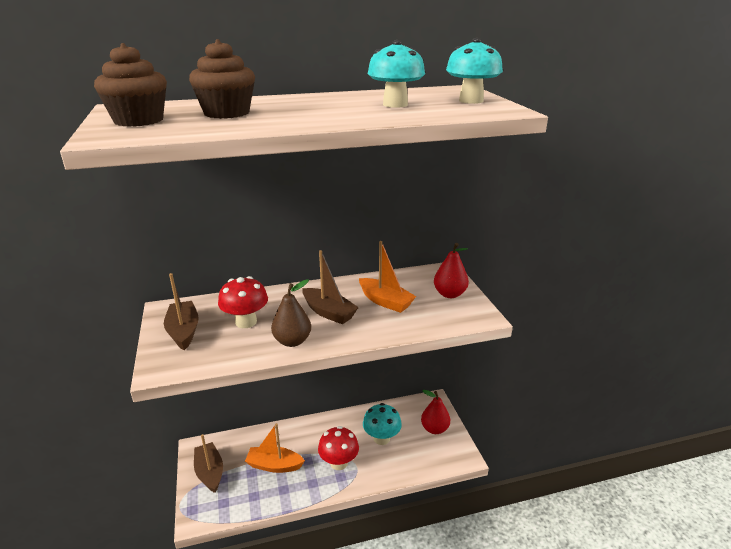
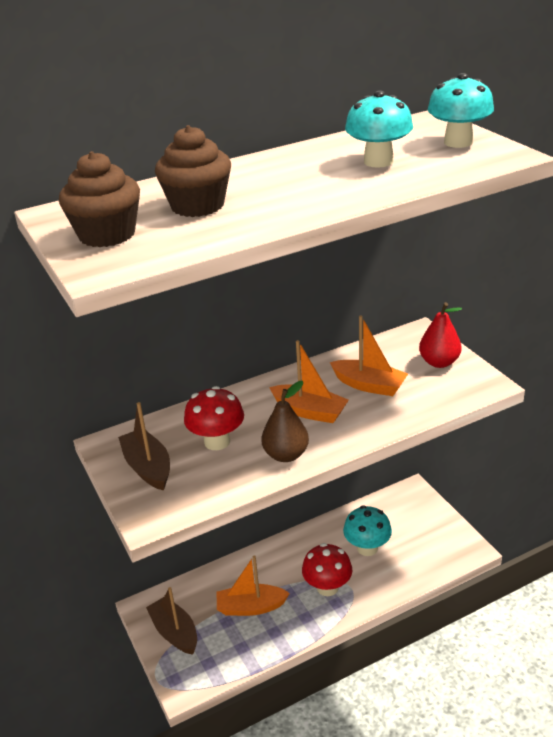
camera: 10 degrees left, 5 degrees up
(329, 312) = (309, 411): brown boat -> orange boat
(434, 429) = (426, 524): red pear -> none

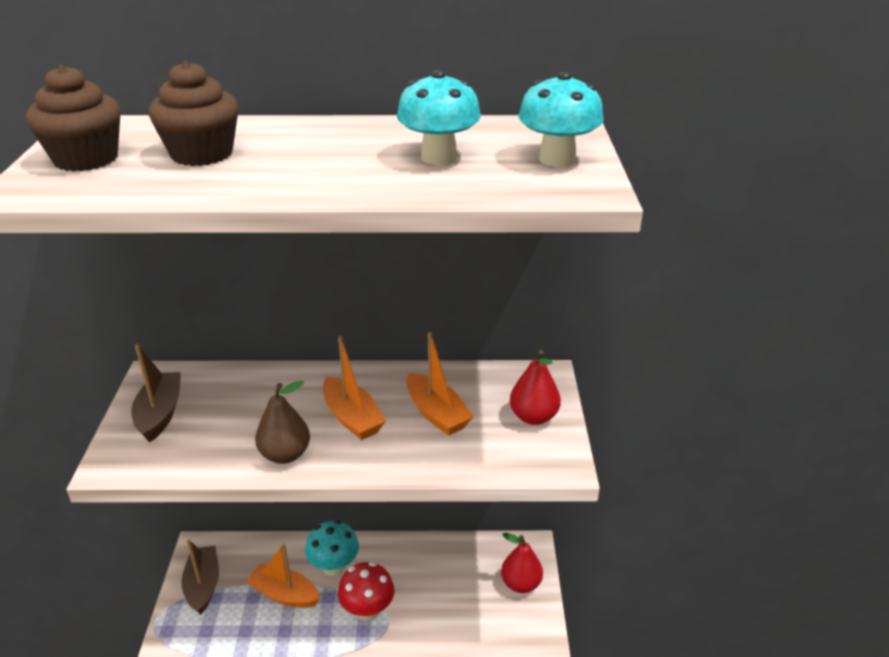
camera: 25 degrees right, 0 degrees up
(217, 441) = (240, 413): red mushroom -> none
(367, 548) = (437, 587): turquoise mushroom -> turquoise mushroom (334, 566)
(426, 518) = (521, 583): none -> red pear

